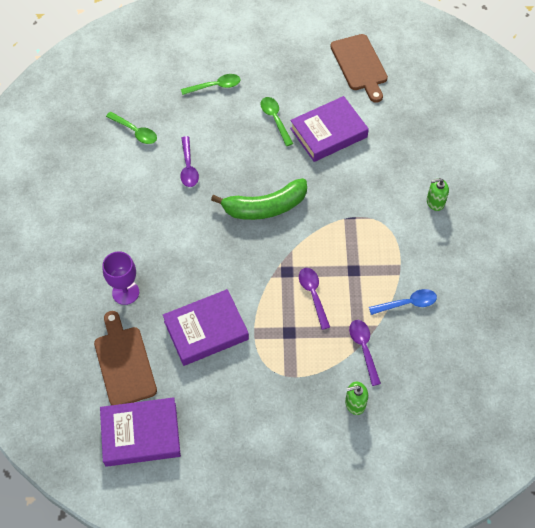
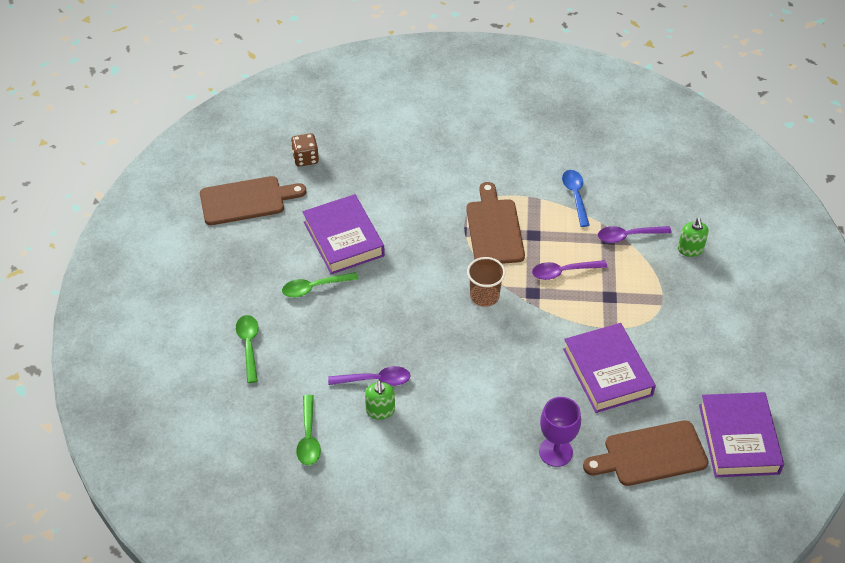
camera: 85 degrees left, 10 degrees down
(135, 132) = (309, 437): green spoon -> green spoon turned 135 degrees clockwise
(265, 207) = (443, 306): green banana -> none
(279, 236) = (484, 296): none -> brown cup
(356, 239) = (494, 229): none -> brown cutting board
(414, 97) = (305, 158): none -> brown dice
(435, 202) = (451, 159): green soap dispenser -> green soap dispenser (380, 410)

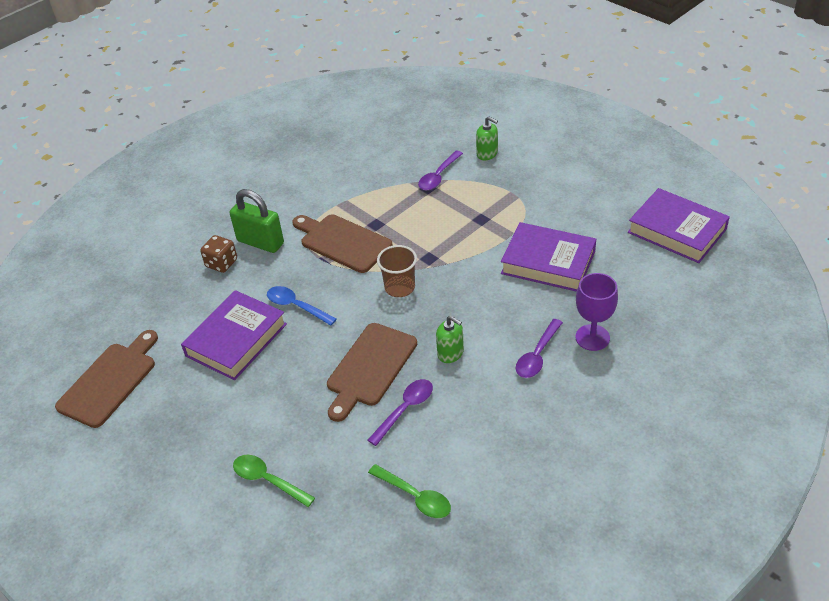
camera: 45 degrees left, 5 degrees down
(305, 158) = (121, 312): brown dice -> brown dice (221, 263)
(314, 287) = (262, 392): green spoon -> none
(343, 239) = (236, 340): purple book -> purple book turned 75 degrees counterclockwise
(380, 410) = (440, 426): green soap dispenser -> green soap dispenser (450, 353)
(444, 181) = (260, 242): none -> green padlock
(563, 272) = (430, 229): purple spoon -> purple spoon (537, 355)
(575, 196) = (368, 180): blue spoon -> blue spoon (296, 306)
(650, 454) = (646, 285): brown cutting board -> brown cutting board (370, 368)

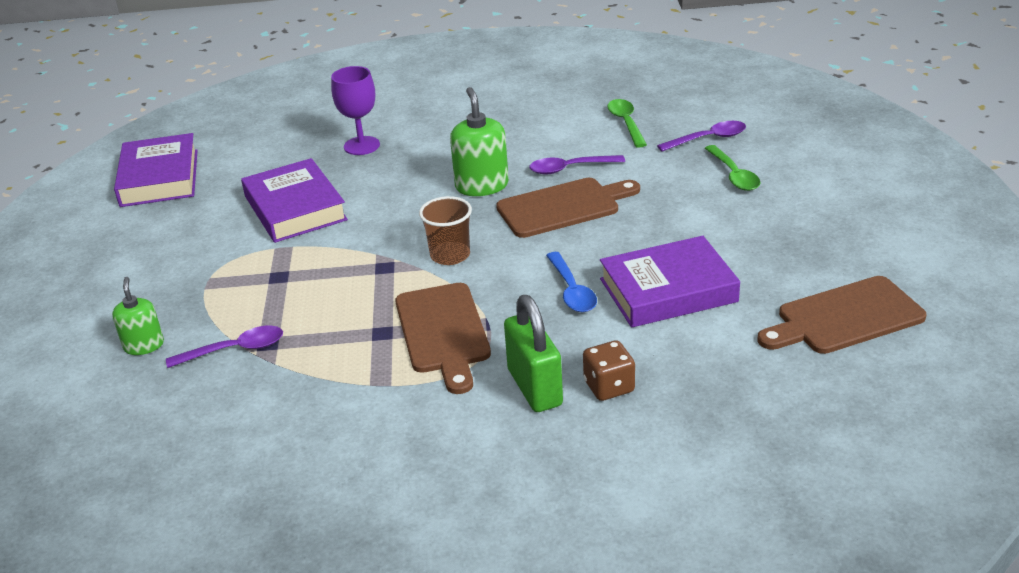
camera: 140 degrees left, 10 degrees down
(450, 353) = (482, 186): green soap dispenser -> green soap dispenser, size x1.58
(537, 355) = (419, 154): purple spoon -> purple spoon (708, 139)

